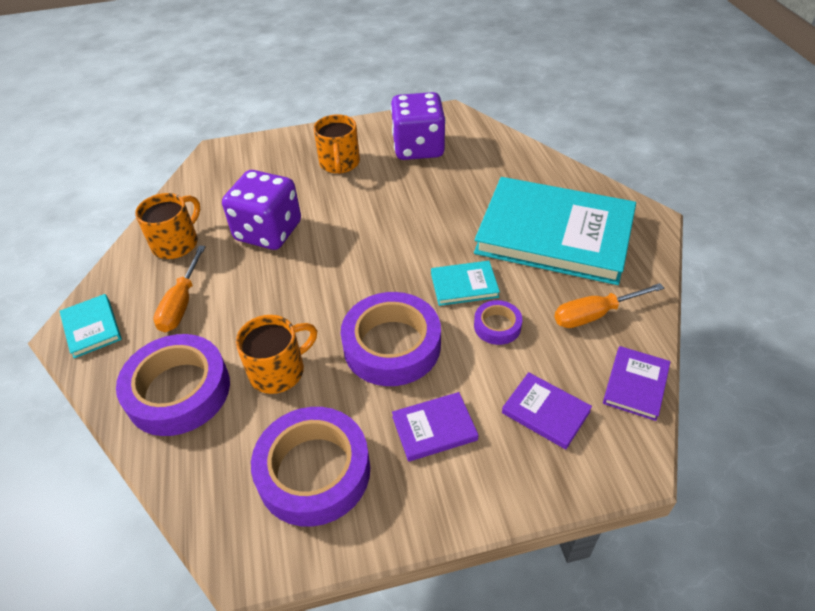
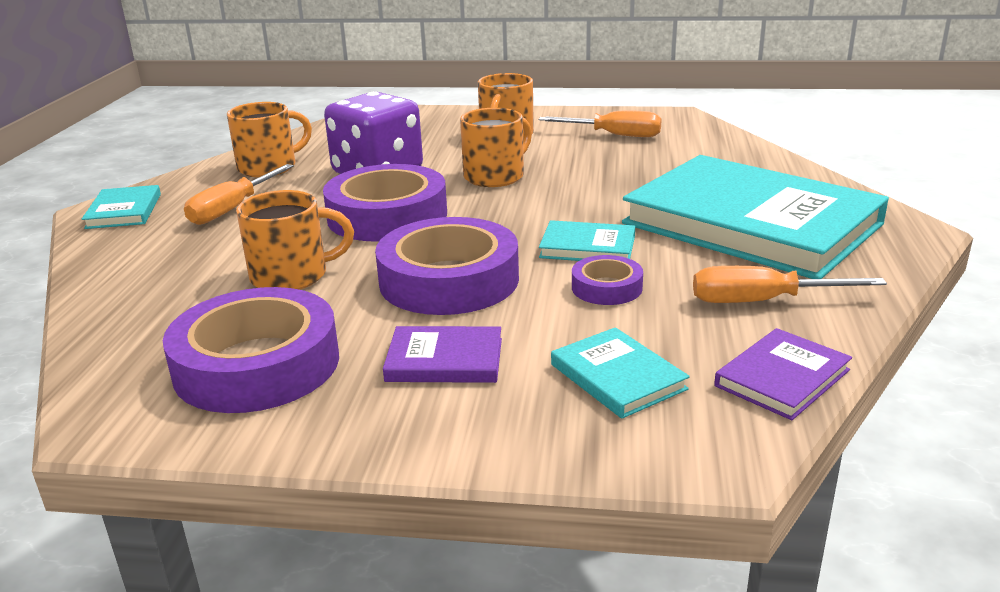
camera: 20 degrees right, 20 degrees down
(178, 391) = (166, 271): purple tape -> purple tape (387, 216)
(359, 217) = (495, 176): none -> orange mug
(418, 148) = (614, 135): purple dice -> orange screwdriver
(545, 412) = (617, 377): purple book -> turquoise book

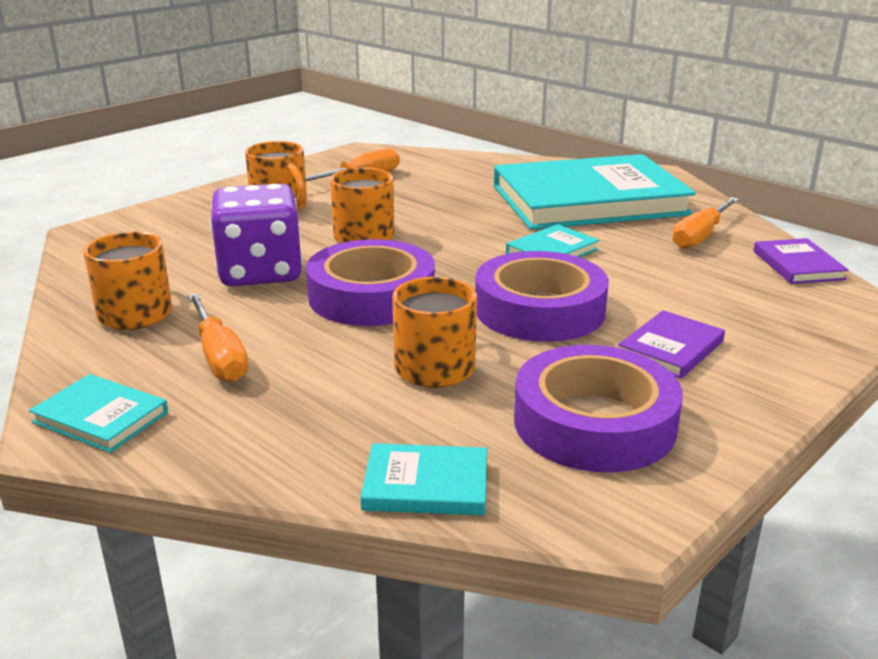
camera: 55 degrees left, 0 degrees up
(606, 287) = (625, 267): purple tape -> none
(617, 377) = (753, 304): turquoise book -> turquoise book (426, 485)

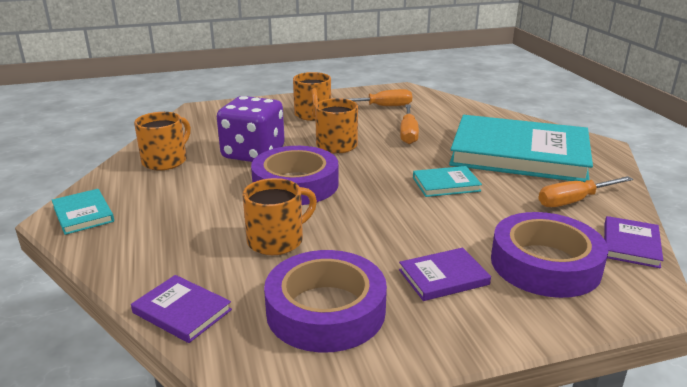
camera: 30 degrees right, 0 degrees up
(219, 357) = (174, 198): orange screwdriver -> orange screwdriver (408, 133)
(426, 485) = (182, 311): turquoise book -> purple book
(539, 310) = (386, 222): purple tape -> purple tape (545, 264)

